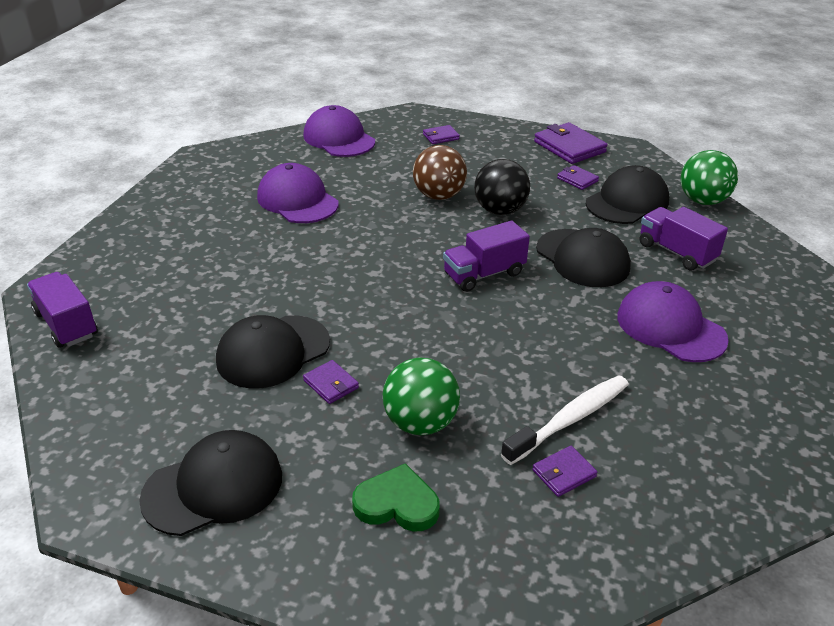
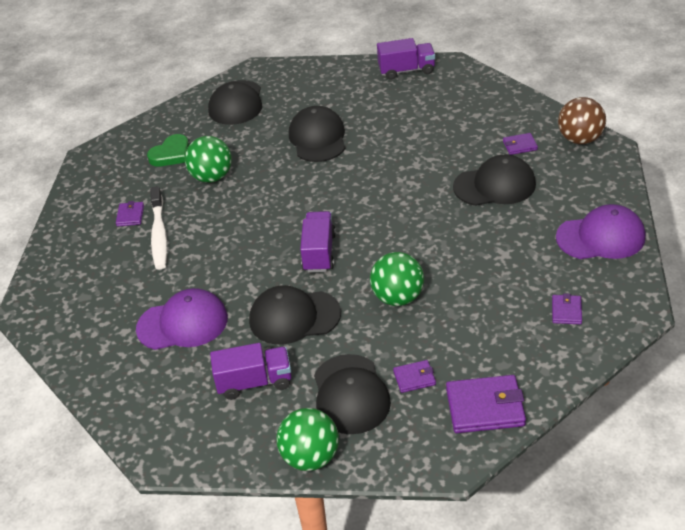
camera: 125 degrees right, 5 degrees up
(297, 200) = (494, 185): purple cap -> black cap
(331, 384) = (271, 153): purple wallet -> purple wallet (520, 145)
(439, 196) = (448, 268): brown ball -> brown ball (580, 139)
(500, 211) = (398, 297): black ball -> green ball

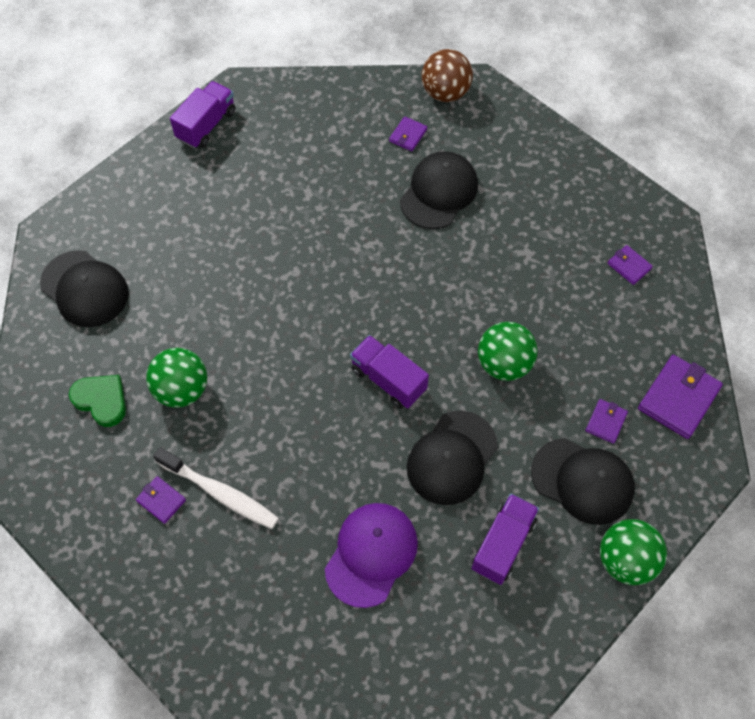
camera: 55 degrees left, 20 degrees up
(171, 154) = (101, 400): green heart -> green heart turned 45 degrees counterclockwise
(318, 138) = (225, 264): black cap -> none
(601, 237) = (572, 178): purple cap -> none

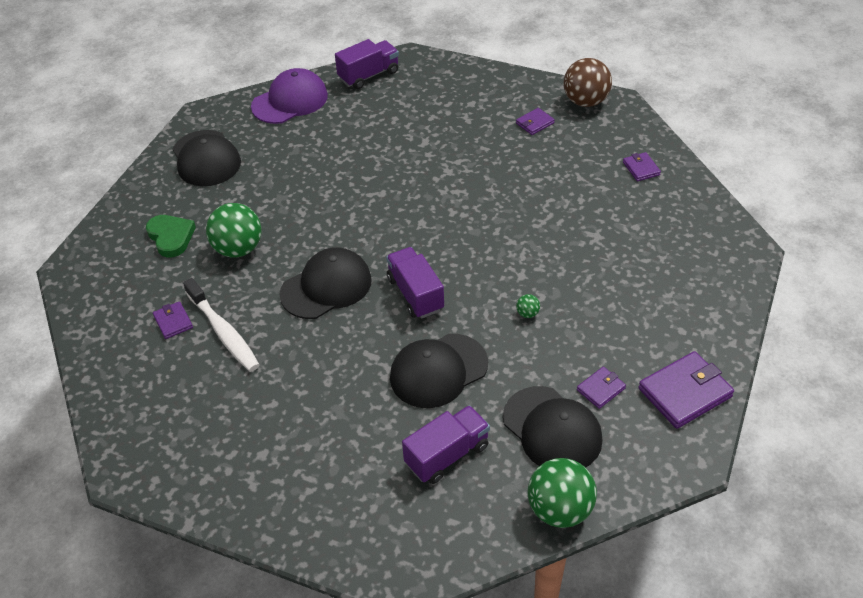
camera: 25 degrees right, 15 degrees down
(371, 554) = (323, 421): purple cap -> purple cap (290, 101)
(439, 192) = (539, 170): black cap -> black cap (326, 287)
(504, 364) = (527, 313): green ball -> green ball, size x0.41
(629, 266) = (690, 273): purple wallet -> purple wallet (641, 168)

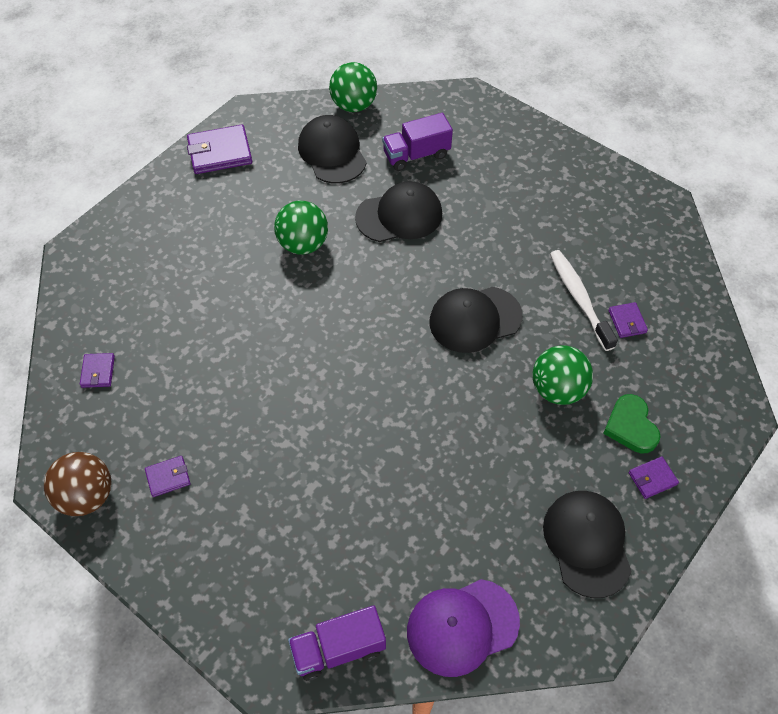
camera: 165 degrees left, 10 degrees up
(415, 294) = (393, 289): purple truck -> none
(527, 313) = (303, 244): green ball -> green ball, size x2.43
(601, 389) = (280, 170): purple wallet -> purple wallet (652, 478)

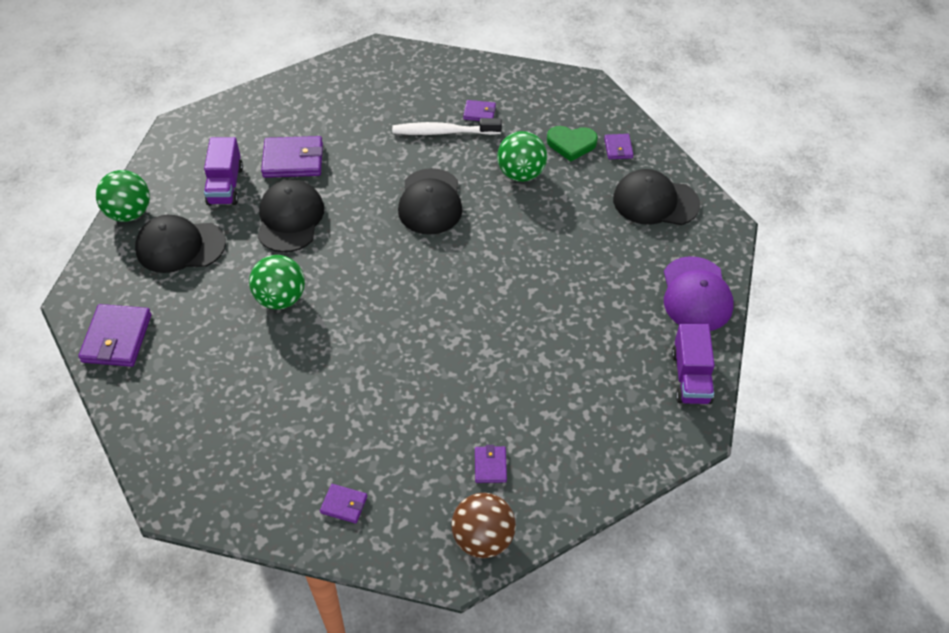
camera: 70 degrees left, 5 degrees down
(473, 191) = (293, 160): none -> purple wallet

